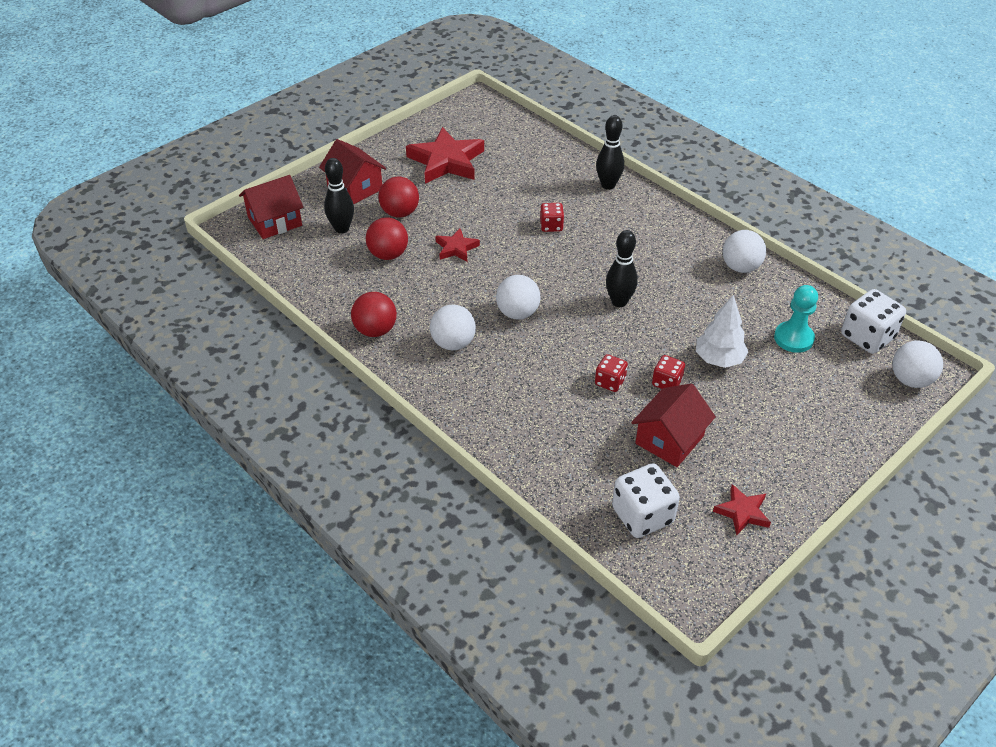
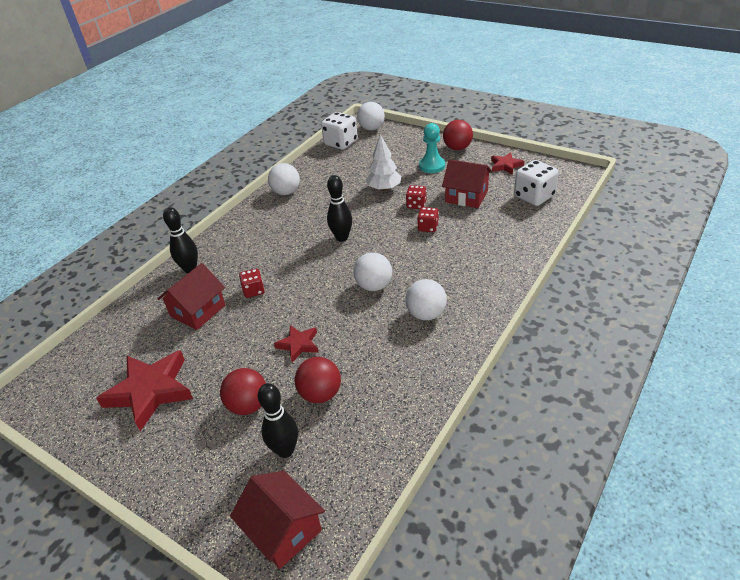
camera: 100 degrees left, 5 degrees down
(355, 188) = (205, 464): red house -> red house (198, 311)
(375, 330) = (433, 370): red ball -> red ball (457, 148)
(793, 338) = (352, 165): turquoise pawn -> turquoise pawn (432, 166)

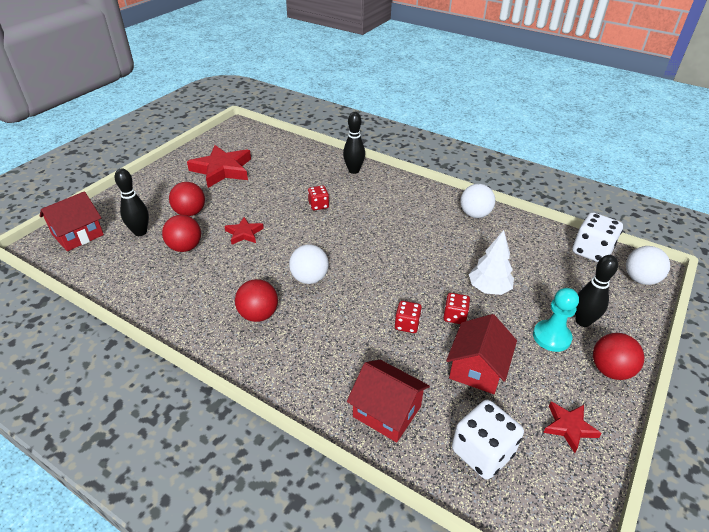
camera: 85 degrees right, 0 degrees up
(198, 311) = (300, 180): red house -> red house (386, 411)
(342, 237) = (391, 255): black bowling pin -> black bowling pin (583, 321)
(426, 314) = (258, 314): white ball -> red ball

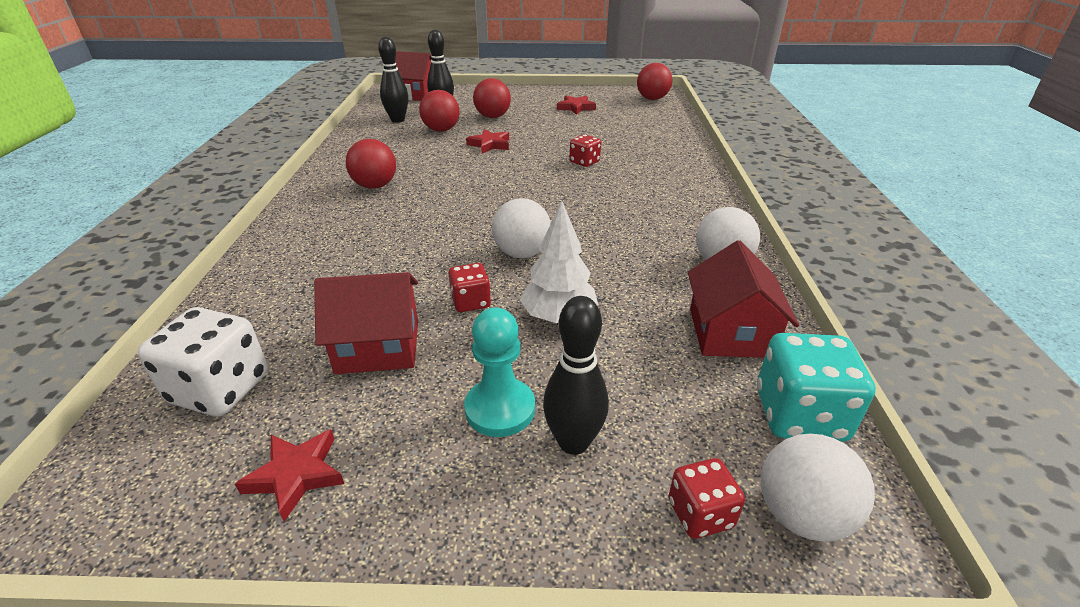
camera: 60 degrees right, 5 degrees down
(222, 170) = (576, 108): red star -> red star, size x0.52
(309, 278) = (453, 193): white ball -> white ball (522, 253)
(353, 170) = (681, 160): black bowling pin -> black bowling pin (398, 120)
(386, 411) = (268, 296): red house -> red house (730, 332)
(407, 324) = (425, 270): red dice -> red dice (700, 514)
(591, 251) = (799, 415): white dice -> turquoise dice
(610, 370) = (465, 509): red ball -> red ball (652, 99)

